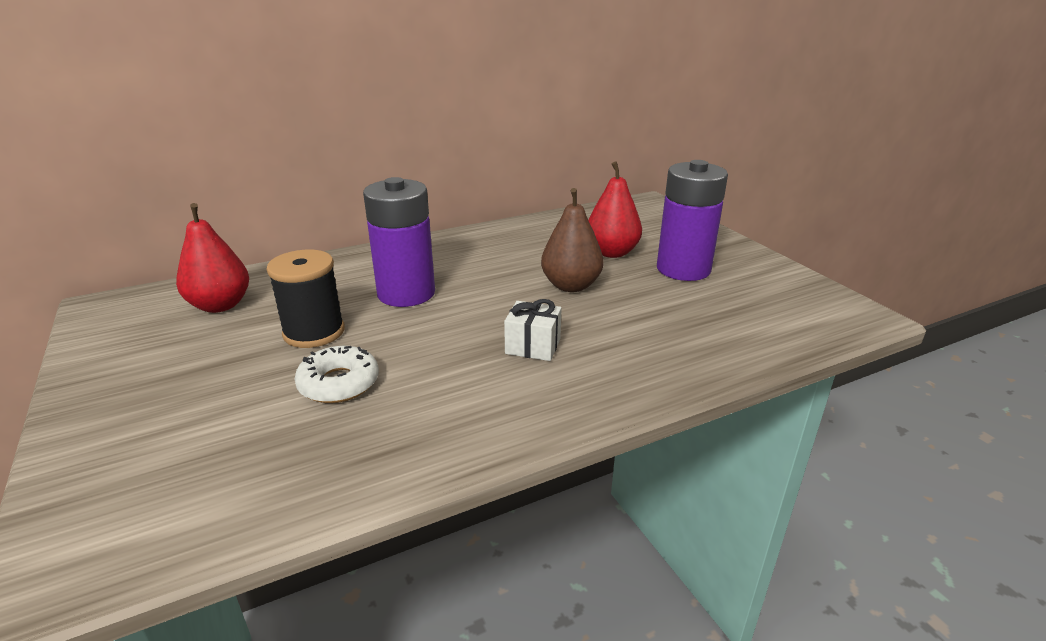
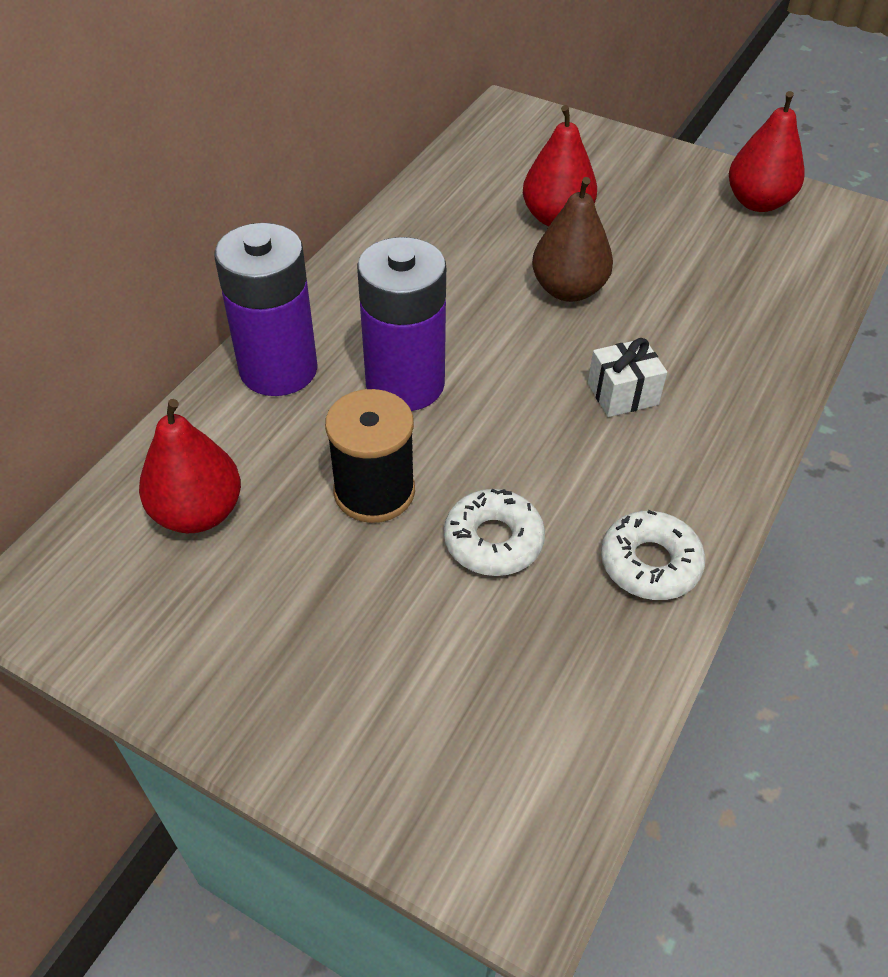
camera: 35 degrees left, 20 degrees up
(416, 443) = (650, 563): none -> white donut
(683, 269) = (652, 215): purple battery -> purple battery (278, 369)
(779, 285) = (757, 202): none -> red pear

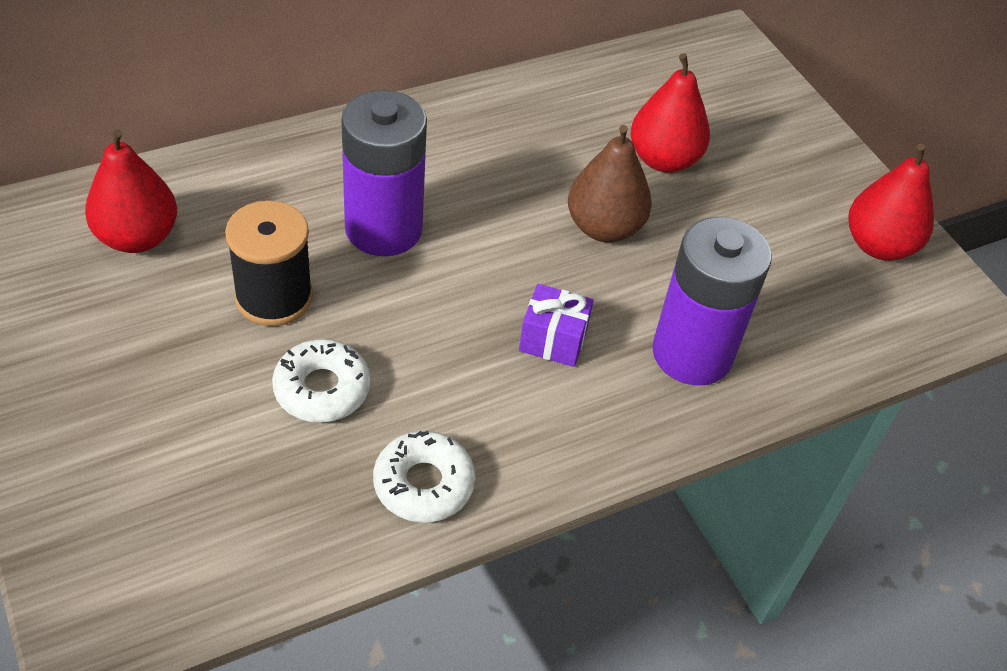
camera: 30 degrees right, 0 degrees up
(278, 369) = (300, 163): purple battery -> purple battery (692, 353)
(622, 394) = (553, 340): white gift -> purple gift

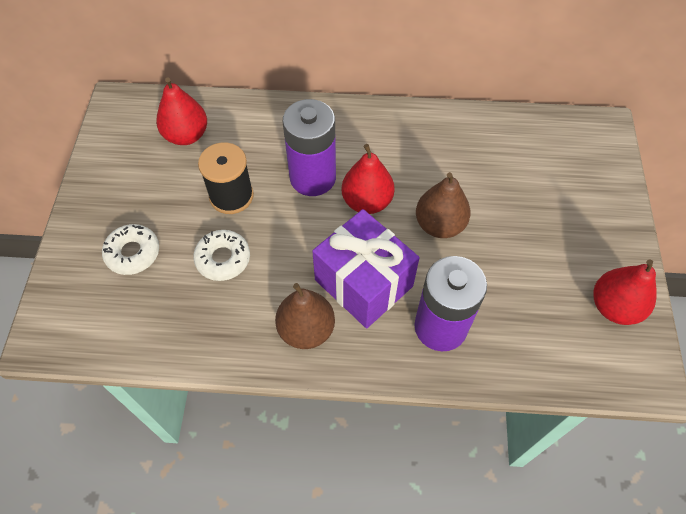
camera: 35 degrees right, 10 degrees up
(423, 484) = (240, 336): white donut -> white donut (133, 253)
(515, 433) = (306, 329): none -> brown pear
(553, 340) = (363, 283): purple gift -> purple gift, size x2.06
(663, 159) = (506, 194): red pear -> red pear (367, 201)

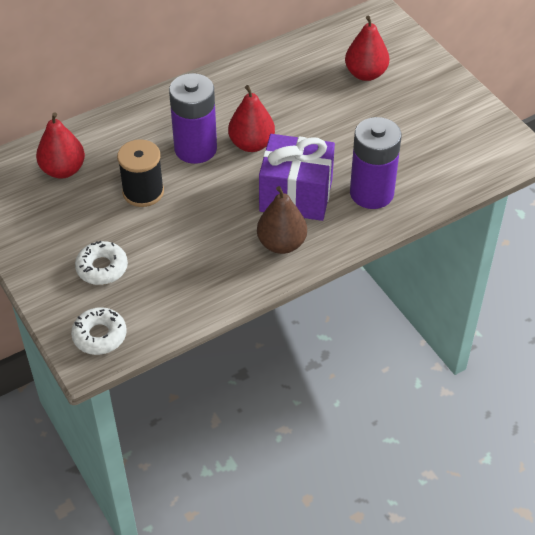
camera: 35 degrees left, 10 degrees down
(223, 259) = (177, 234): white donut -> white donut (99, 335)
(439, 225) = (317, 132): brown pear -> none
(614, 307) = (472, 123): red pear -> red pear (365, 74)

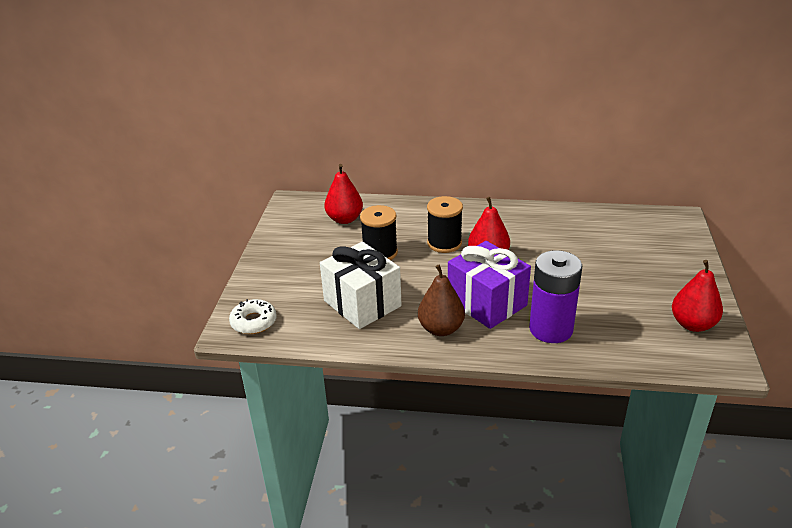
camera: 40 degrees right, 15 degrees down
(102, 268) = (302, 283): white donut -> none
(184, 257) = (362, 303): none -> white gift
(195, 149) = (444, 243): purple battery -> black spool
(365, 74) = (629, 250): red pear -> red pear (692, 324)

